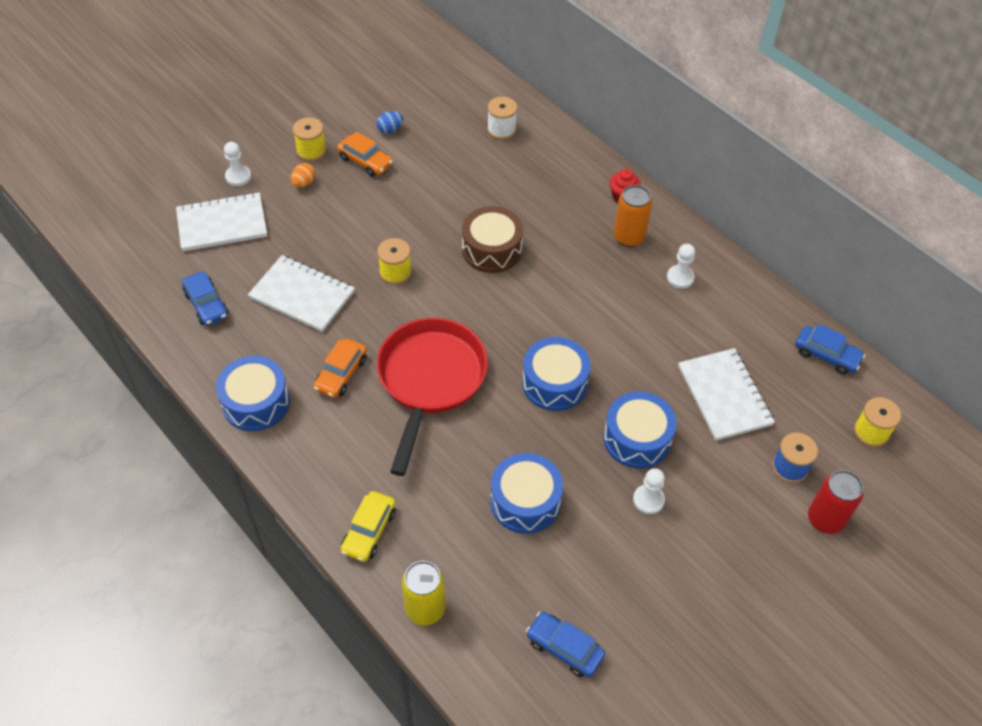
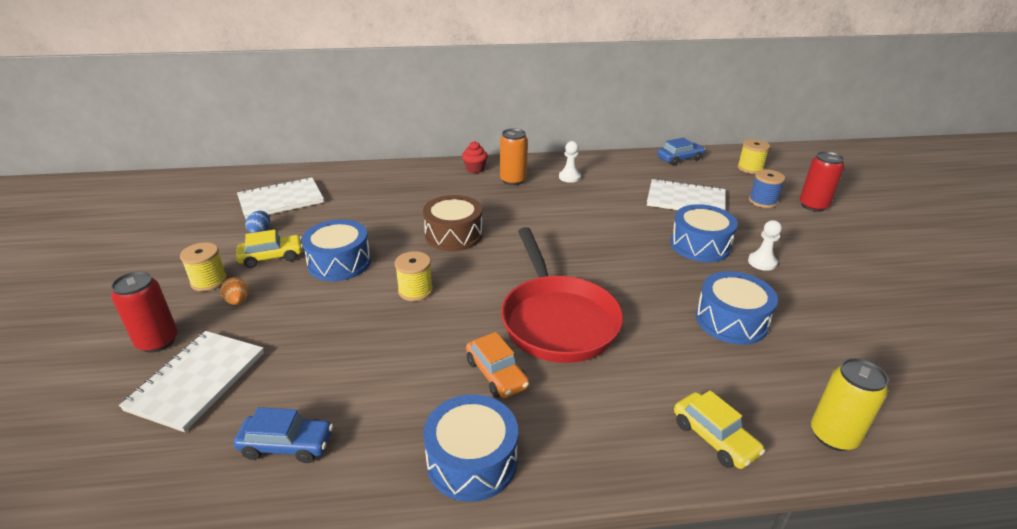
camera: 55 degrees left, 20 degrees down
(238, 177) = (158, 341): white pawn -> red can
(302, 295) = (369, 360): white notebook -> white notebook (281, 200)
(365, 161) = (272, 257): orange car -> yellow car
(430, 380) = (557, 320): red pan -> red pan turned 150 degrees counterclockwise
(501, 129) = (345, 186): white spool -> none
(554, 383) = (617, 259): blue drum -> blue drum (339, 262)
(564, 648) = (903, 361): blue car -> none

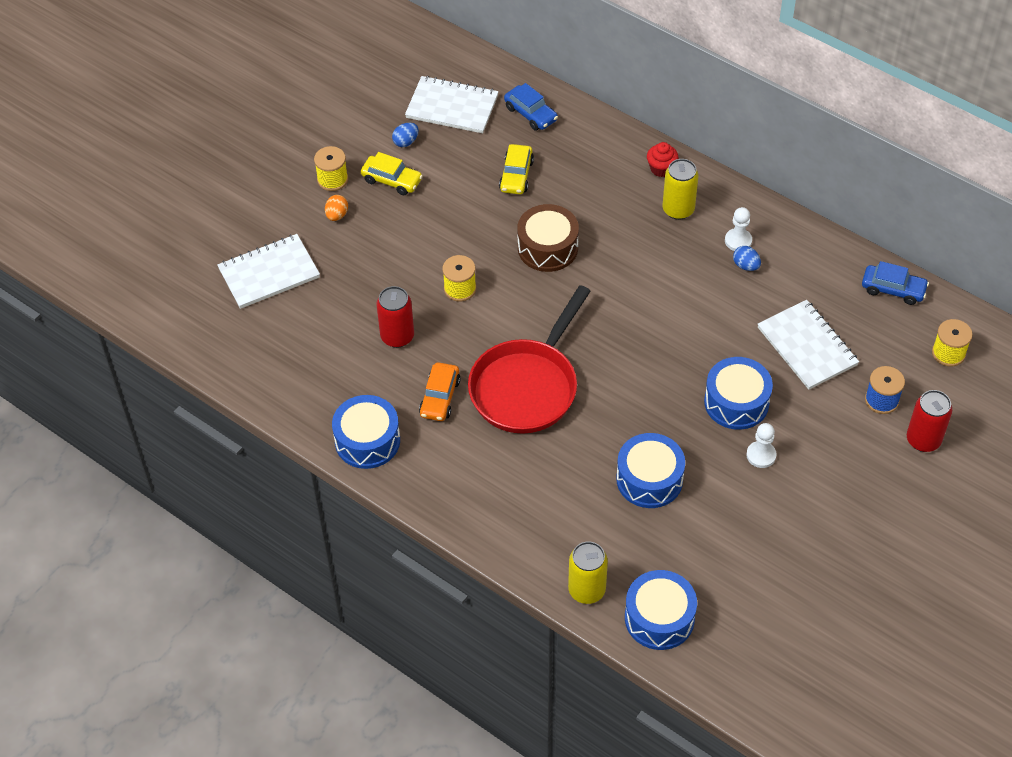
camera: 45 degrees right, 20 degrees up
(158, 341) = (267, 221): red can -> red can (397, 336)
(287, 445) = (284, 357): blue car -> blue car (530, 114)
(339, 262) = (433, 220): blue drum -> blue drum (659, 618)
(513, 180) = (678, 209): orange can -> yellow can
(592, 185) = (746, 266): none -> blue egg
(714, 438) = (514, 534): yellow car -> yellow car (516, 175)

